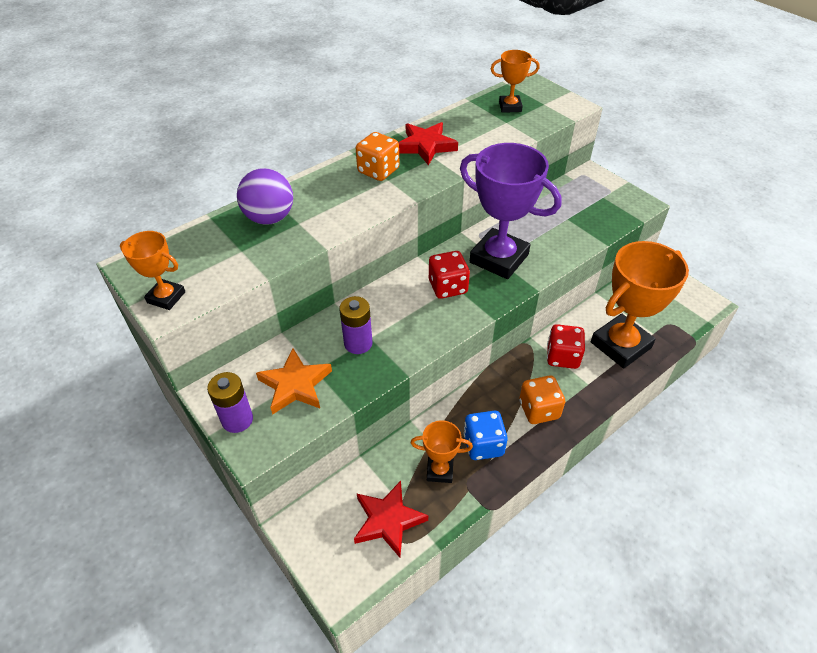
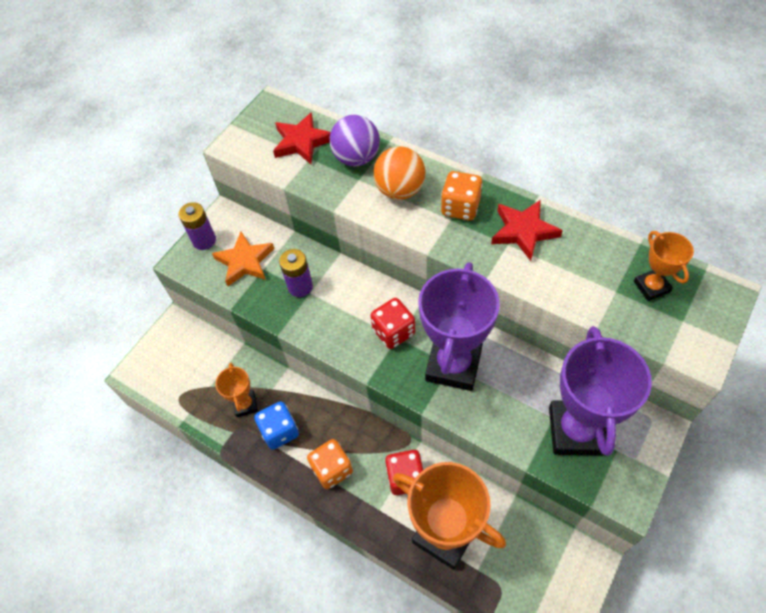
camera: 75 degrees right, 10 degrees up
(166, 297) = (244, 139): orange trophy -> none
(333, 200) = (400, 190): none -> orange ball
(388, 520) = (193, 382): red star -> red star (302, 142)
(582, 210) = (576, 430): none -> purple trophy

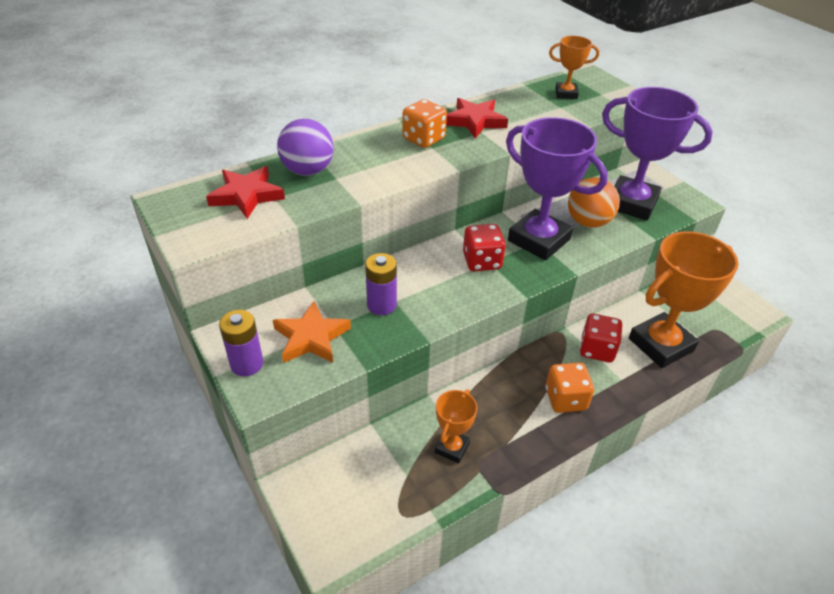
camera: 70 degrees left, 15 degrees down
(245, 404) = (452, 448): orange trophy -> orange trophy turned 75 degrees counterclockwise
(280, 431) = (501, 427): blue dice -> none
(400, 190) = (373, 160): orange ball -> orange ball (588, 222)

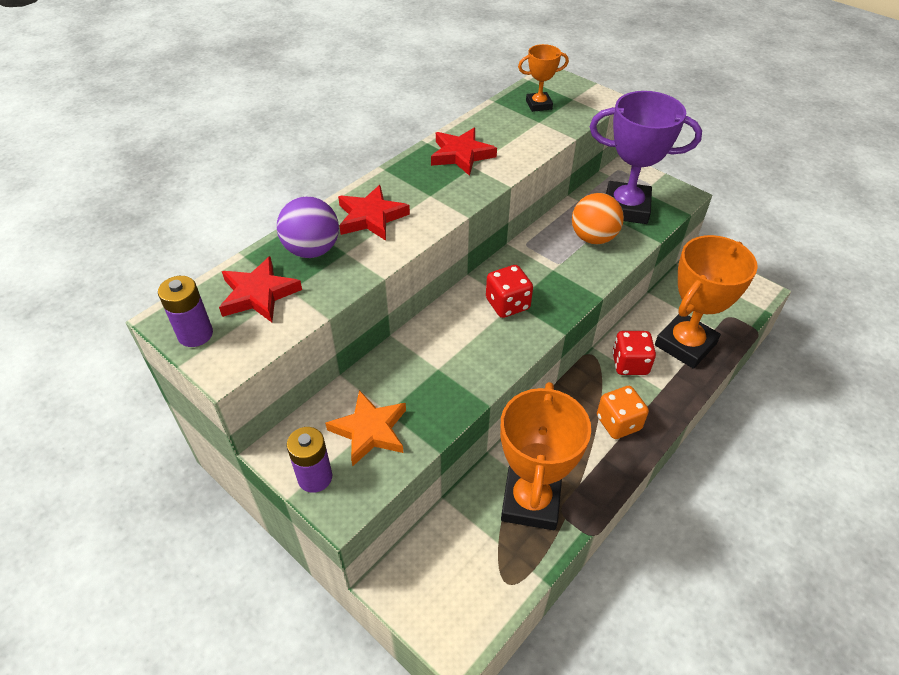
camera: 15 degrees left, 5 degrees up
(371, 155) = (371, 217): none -> red star
(381, 305) = (427, 376): purple battery -> purple battery (195, 334)
(423, 139) = (417, 186): orange dice -> none
(452, 448) = (530, 501): orange trophy -> orange trophy, size x1.99
(539, 240) = (553, 268): purple trophy -> none

